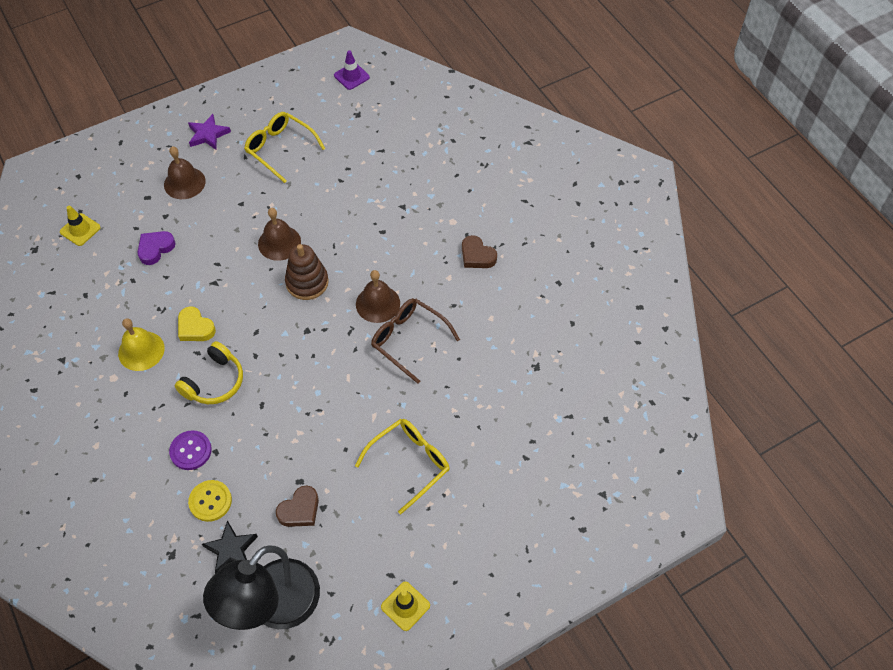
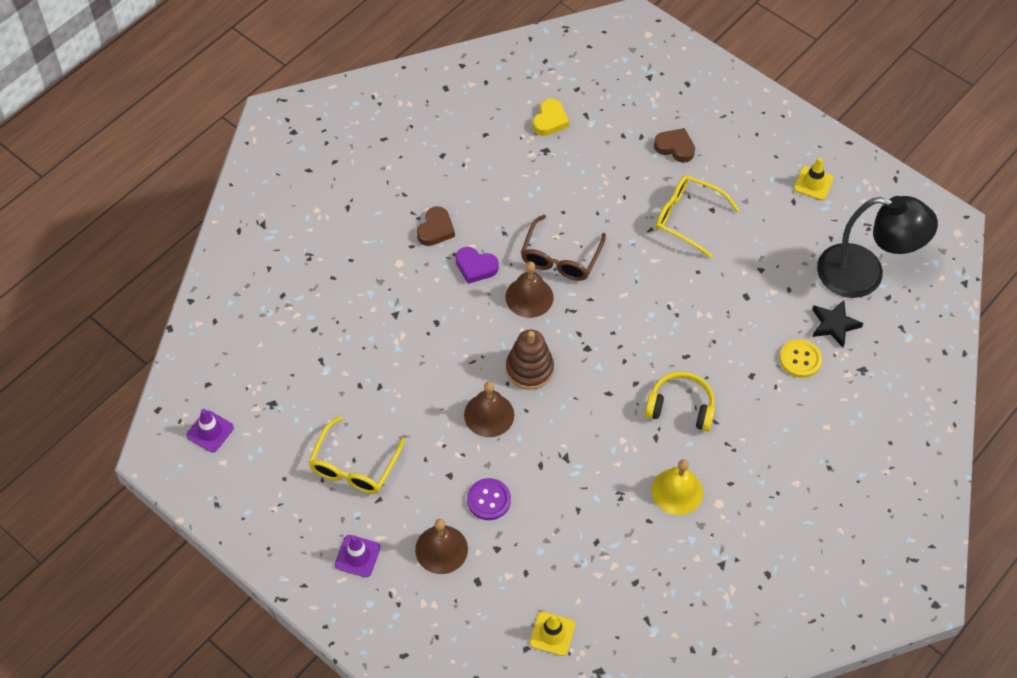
camera: 110 degrees left, 0 degrees up
(155, 248) = (546, 537): purple heart -> purple heart (475, 267)
(191, 451) = (761, 396): purple button -> purple button (489, 500)
(195, 328) = (628, 451): yellow heart -> yellow heart (550, 120)
(208, 134) = (357, 556): purple star -> purple traffic cone
(300, 510) = (772, 286): brown heart -> brown heart (675, 147)

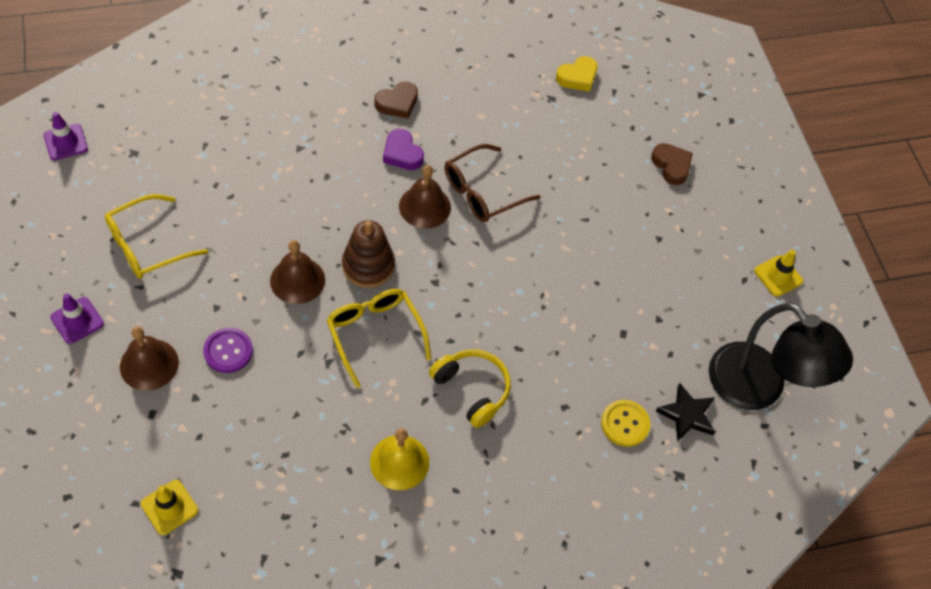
camera: 30 degrees right, 0 degrees up
(687, 218) = (629, 231): yellow glasses -> yellow glasses (375, 334)

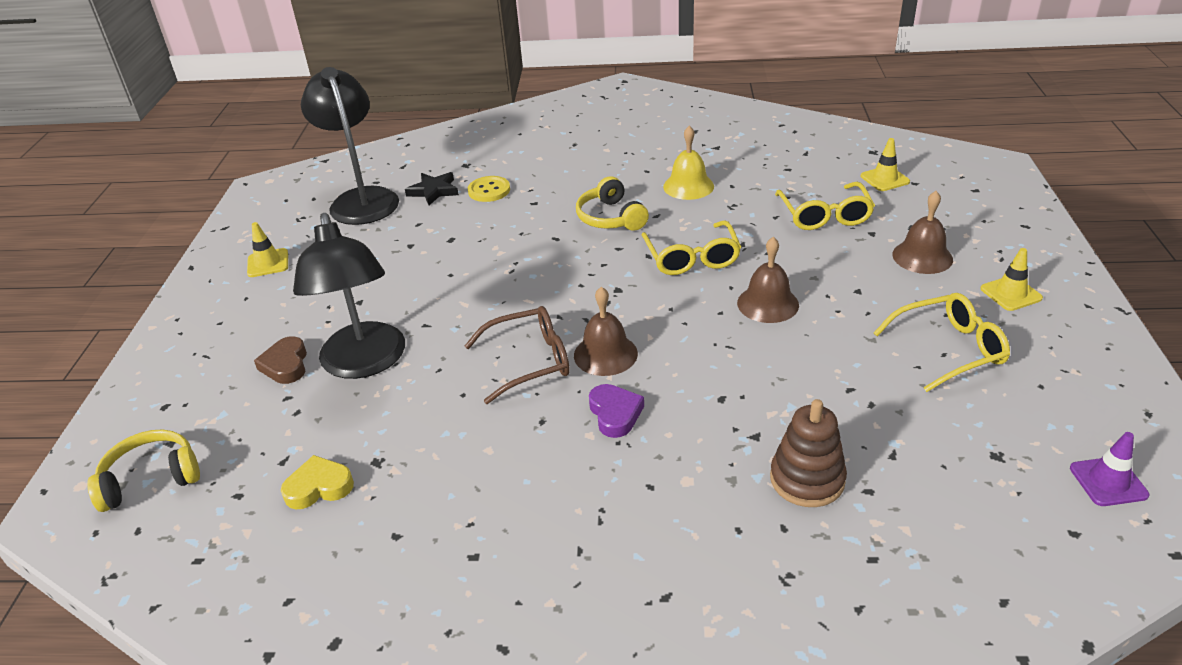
camera: 155 degrees left, 20 degrees down
(77, 320) = (1010, 293): purple traffic cone -> yellow traffic cone
(228, 351) = (842, 259): purple button -> none
(243, 423) = (824, 215): none -> yellow glasses
(368, 266) = (687, 308): brown stacking toy -> brown stacking toy (807, 479)
(397, 103) = (601, 481): brown heart -> none
(611, 174) = (364, 363): none -> black lamp
(690, 69) = (151, 479): none -> yellow headphones

